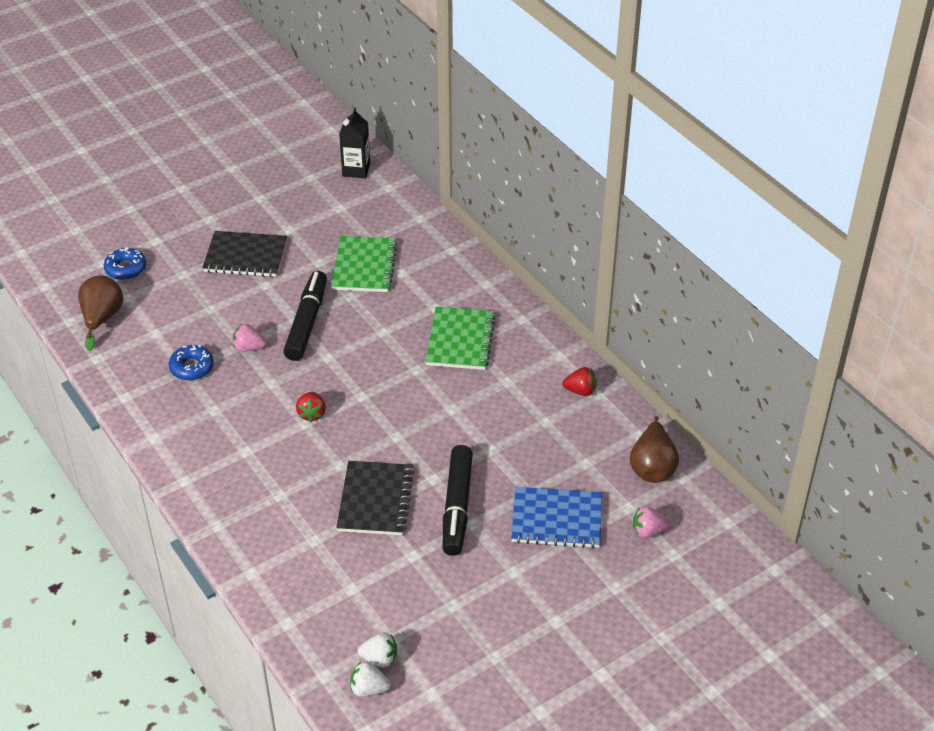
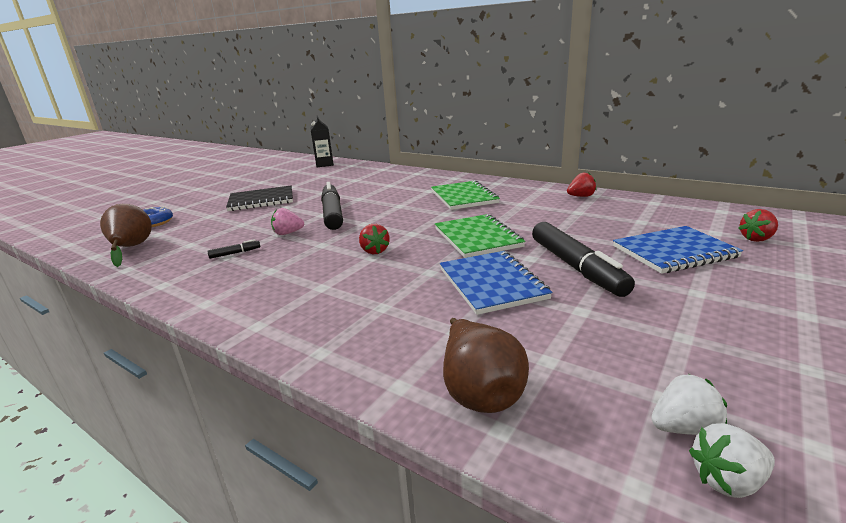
camera: 20 degrees left, 20 degrees down
(192, 367) = (235, 253): blue donut -> black marker
(364, 266) = (359, 188): green notebook -> green notebook (477, 238)
(375, 500) = (491, 283): black notebook -> blue notebook
(648, 531) = (756, 239): pink strawberry -> red strawberry
(652, 467) = (692, 211): brown pear -> brown pear (479, 391)

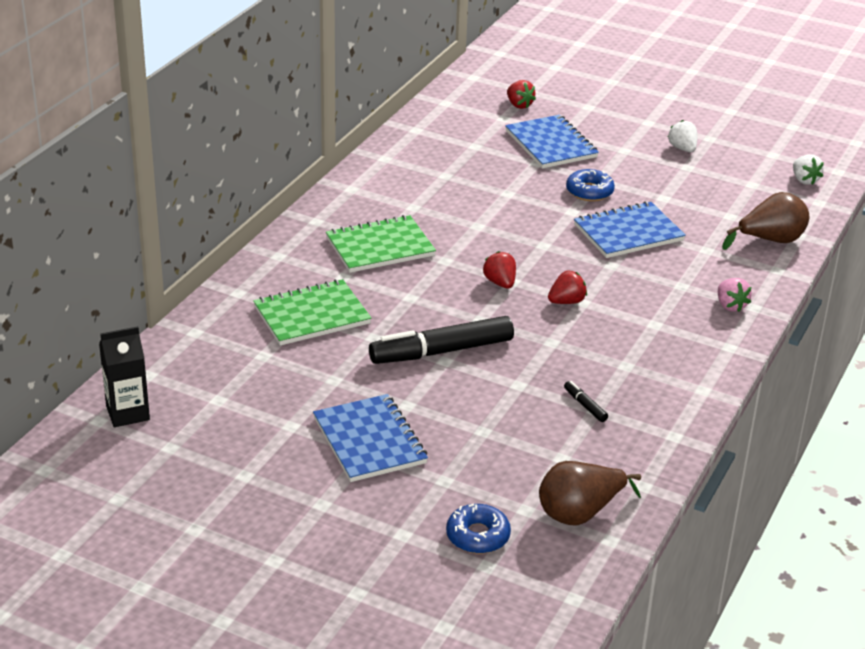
camera: 100 degrees left, 10 degrees up
(261, 200) = (369, 441): black notebook -> blue notebook
(288, 233) = (517, 377): pink strawberry -> pink strawberry (730, 306)
(477, 238) = (525, 238): green notebook -> green notebook (312, 315)
(576, 267) = (589, 191): black marker -> blue donut
(581, 196) = (389, 167): red strawberry -> red strawberry (500, 283)
(683, 427) = (774, 183): white strawberry -> white strawberry (682, 149)

